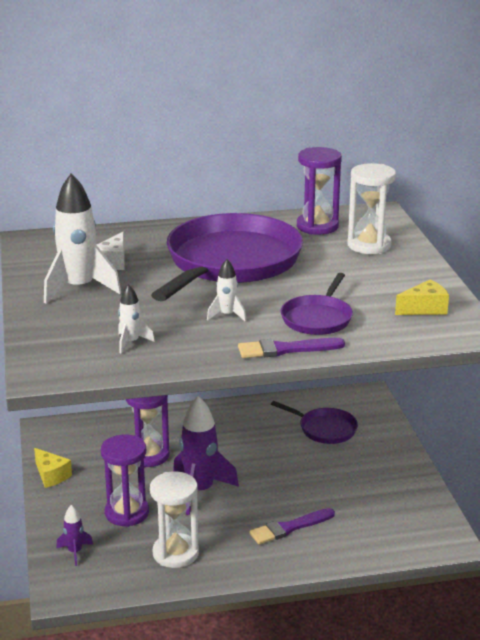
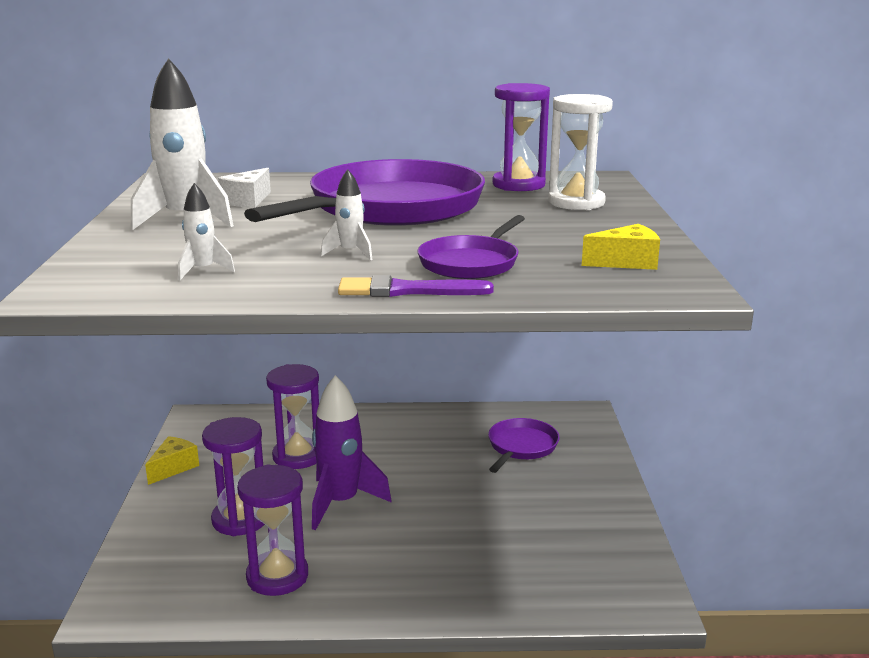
camera: 10 degrees right, 5 degrees down
(51, 475) = (173, 468): yellow cheese -> yellow cheese turned 120 degrees counterclockwise
(75, 552) = (153, 561): purple rocket -> none
(175, 553) = (277, 576): white hourglass -> purple hourglass
(289, 528) = (437, 560): purple brush -> none
(325, 429) = (521, 446): purple pan -> purple pan turned 105 degrees counterclockwise

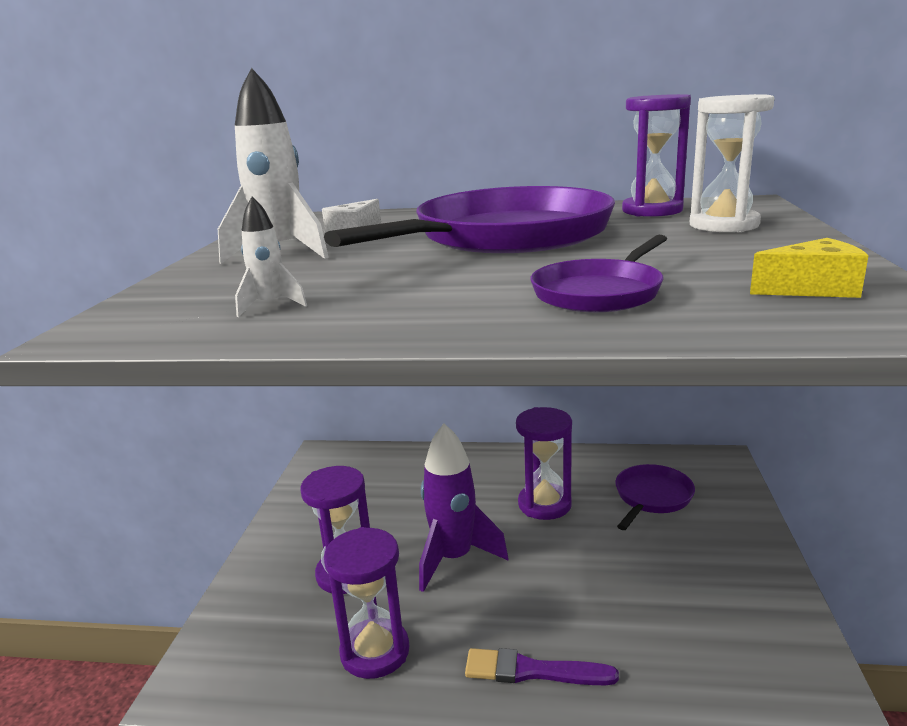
camera: 10 degrees right, 0 degrees up
(173, 468) = (291, 509): yellow cheese -> none
(298, 456) = (414, 500): purple hourglass -> purple hourglass (544, 504)
(350, 253) = (450, 283): white rocket -> none
(407, 291) = (513, 328): purple brush -> purple brush (532, 671)

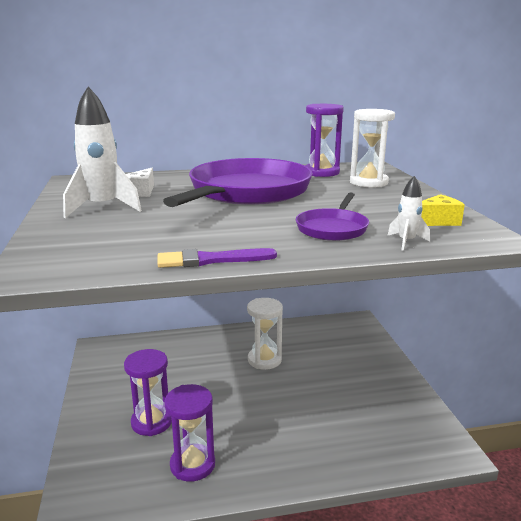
camera: 20 degrees left, 0 degrees up
(271, 306) = (138, 247): white rocket -> white rocket (406, 242)
(454, 558) = (220, 401): purple rocket -> none
(532, 671) = (293, 456): purple brush -> purple brush (210, 260)
(544, 504) = (264, 360): purple hourglass -> white hourglass
(652, 497) = (326, 347): purple pan -> none

